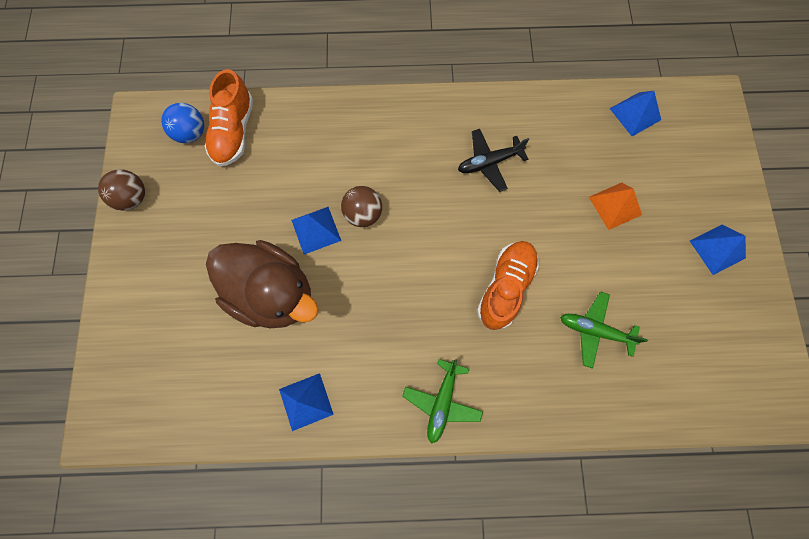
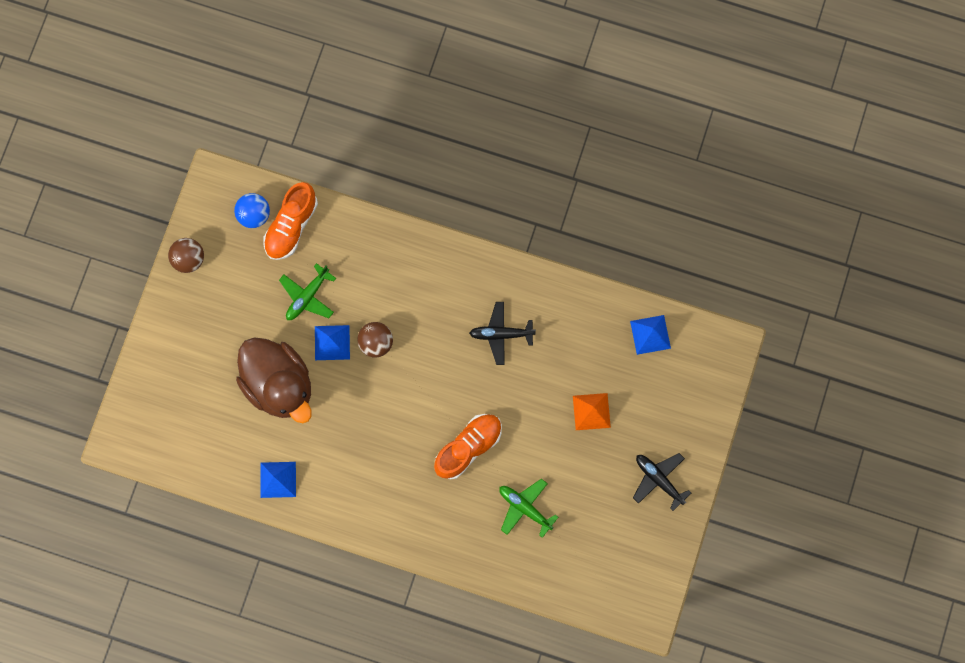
camera: 20 degrees right, 5 degrees up
(442, 402) = (381, 518): green plane -> green plane (307, 296)
(717, 249) = (658, 479): blue pyramid -> black plane

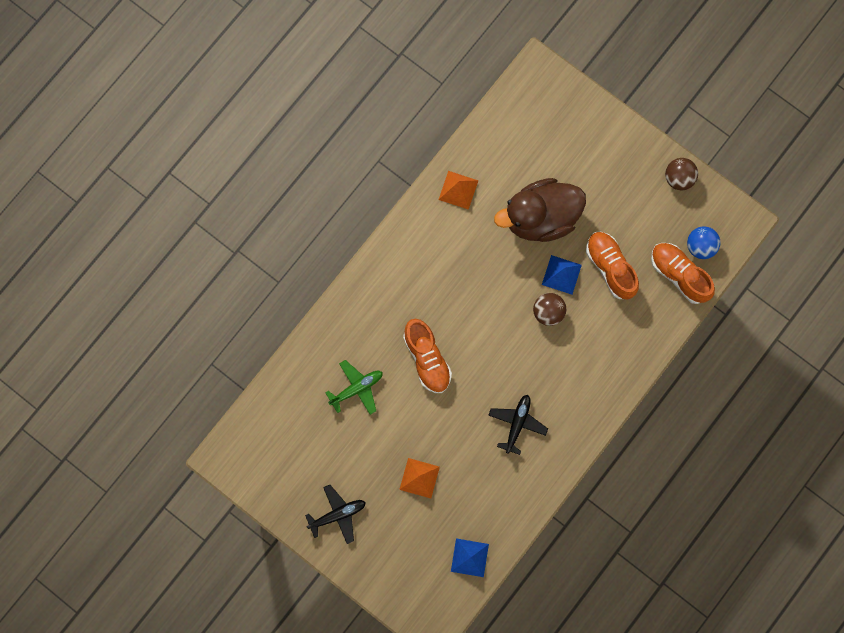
camera: 110 degrees right, 0 degrees up
(278, 479) = (458, 190): blue pyramid -> orange pyramid
(307, 296) = (610, 267): green plane -> orange shoe

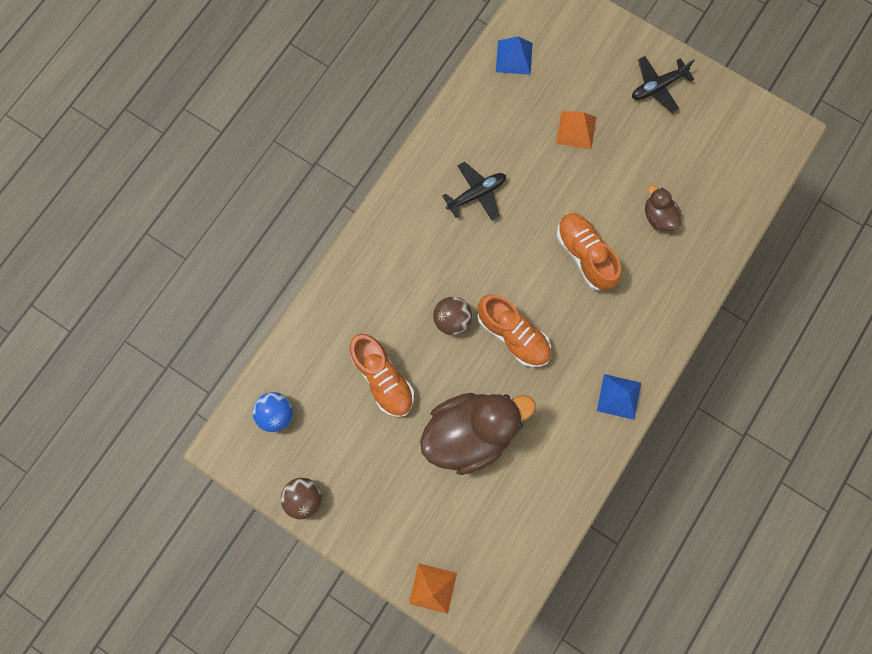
camera: 175 degrees right, 0 degrees up
(356, 388) = (657, 216): green plane -> brown duck
(458, 190) = (572, 458): orange pyramid -> orange pyramid (432, 588)
(517, 423) = (476, 194): black plane -> black plane turned 135 degrees counterclockwise
(561, 274) = (439, 364): blue pyramid -> blue pyramid (619, 396)
(679, 275) = (301, 376): orange shoe -> orange shoe (512, 334)

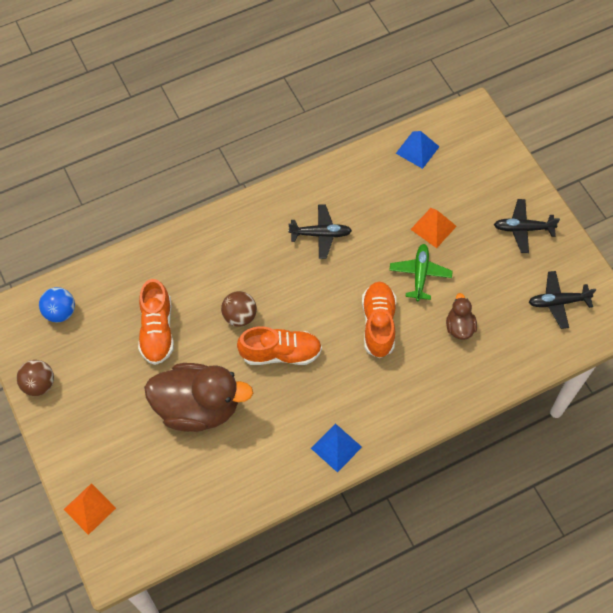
camera: 30 degrees right, 15 degrees down
(512, 334) = (280, 353): orange shoe -> orange shoe turned 75 degrees counterclockwise
(592, 184) = (420, 274): none -> green plane
(729, 143) = (558, 302): none -> black plane

